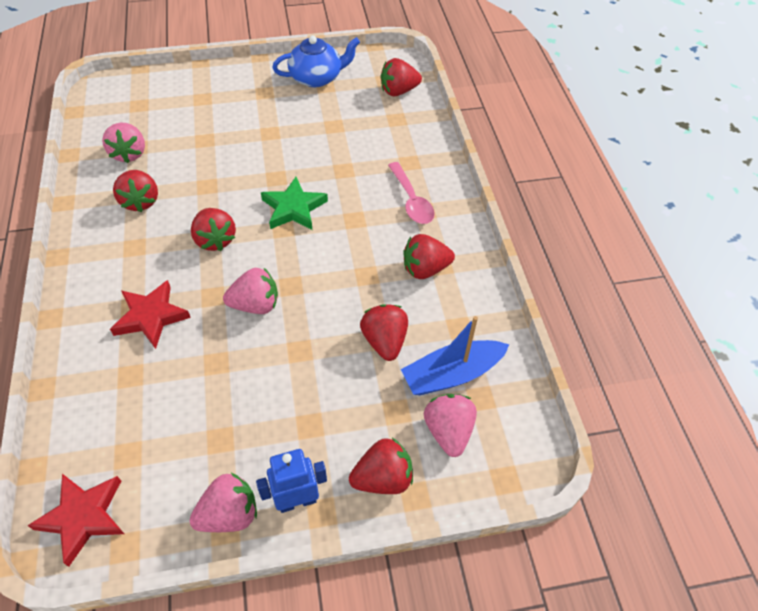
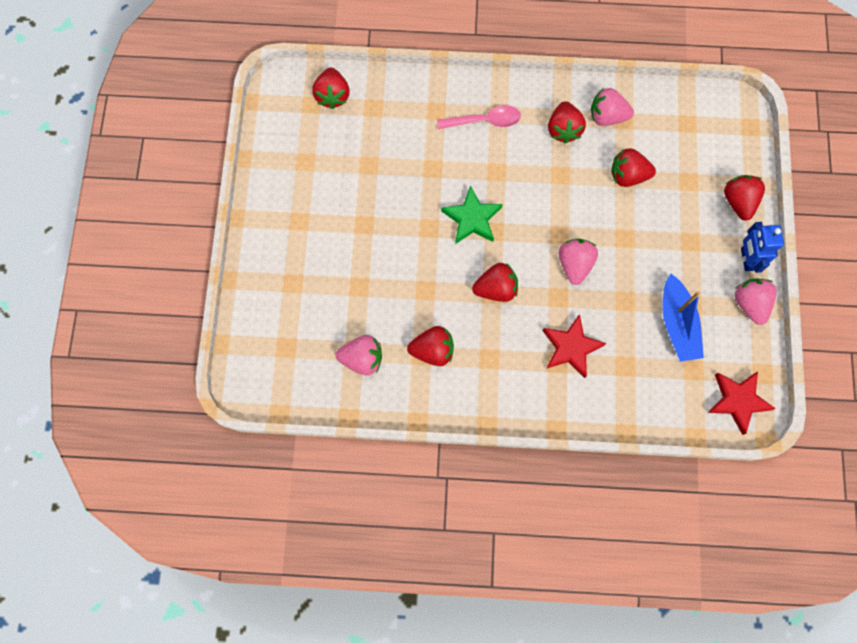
camera: 75 degrees left, 20 degrees up
(317, 78) = (289, 167): blue teapot -> none
(448, 431) = (710, 152): pink strawberry -> pink strawberry (607, 116)
(452, 374) = (665, 137): blue boat -> blue boat (677, 324)

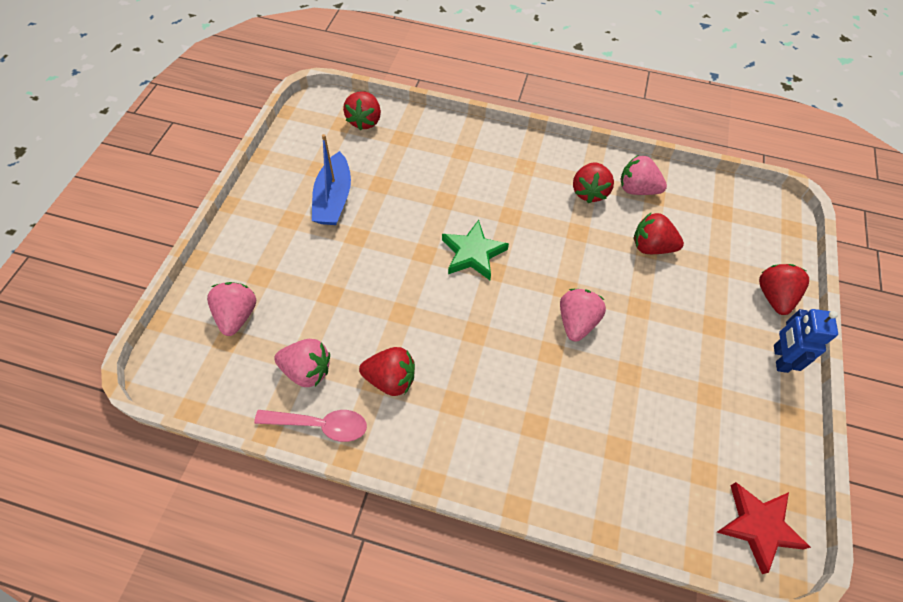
camera: 10 degrees right, 15 degrees down
(484, 121) = (509, 169): pink spoon -> pink spoon (320, 425)
(496, 289) = (481, 328): red strawberry -> none
(571, 347) = (555, 412): red star -> none
(677, 324) = (689, 413): blue boat -> blue boat (334, 199)
(749, 304) = (781, 409): pink strawberry -> pink strawberry (237, 316)

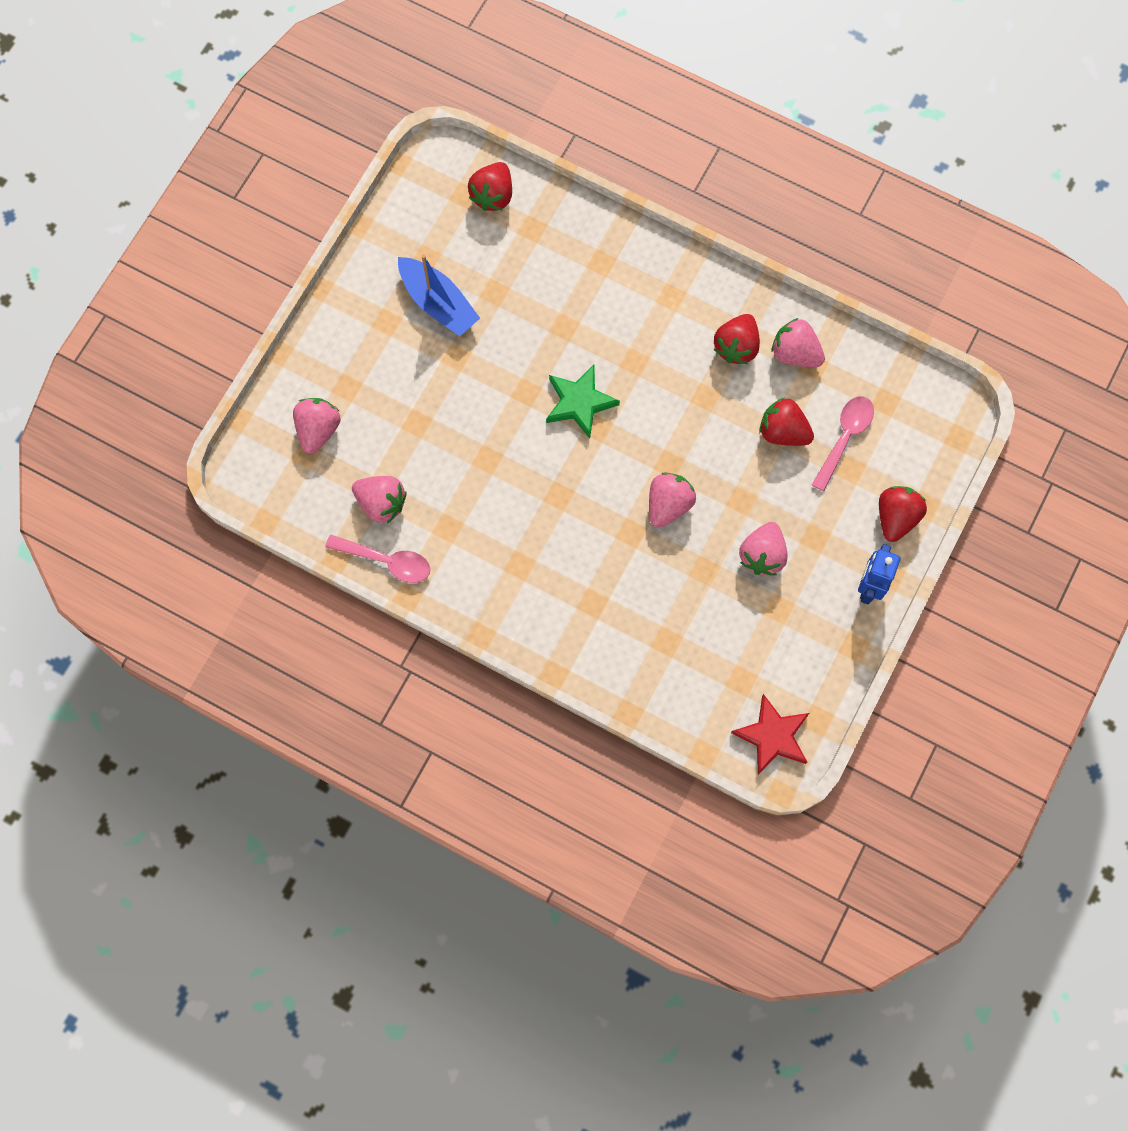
camera: 15 degrees right, 15 degrees up
(334, 199) = (438, 303): blue boat -> blue boat turned 60 degrees counterclockwise
(390, 379) = (462, 528): red strawberry -> none
(675, 349) = (762, 555): none -> pink strawberry
(703, 243) = (844, 438): none -> pink spoon

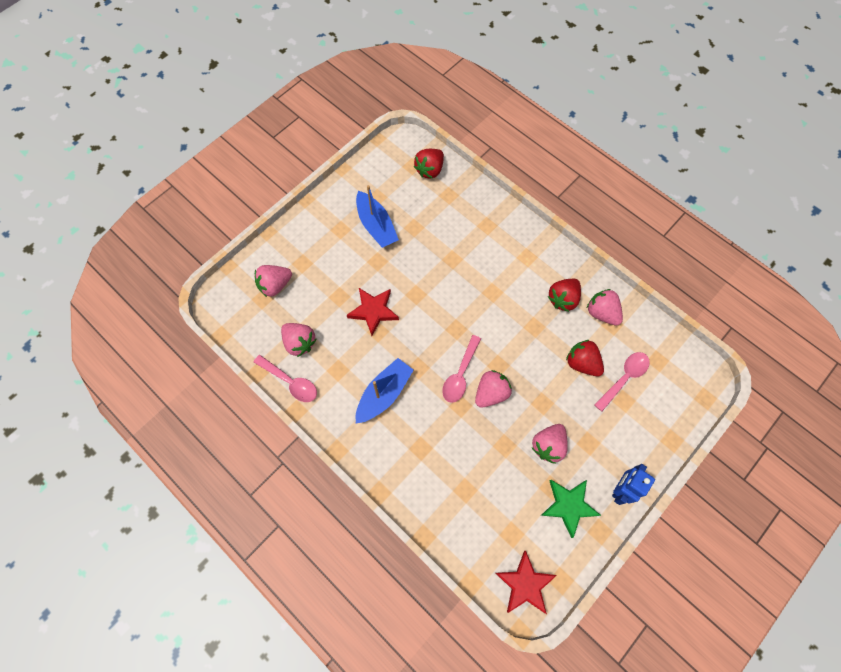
camera: 15 degrees right, 5 degrees down
(318, 430) = (275, 285): pink strawberry -> pink strawberry turned 150 degrees counterclockwise
(472, 431) = (373, 311): none -> red star
(522, 543) = (384, 394): none -> blue boat
(579, 402) = (449, 309): green star -> green star (568, 505)
(620, 490) = (460, 374): none -> pink spoon
(896, 517) = (649, 443): red strawberry -> none

